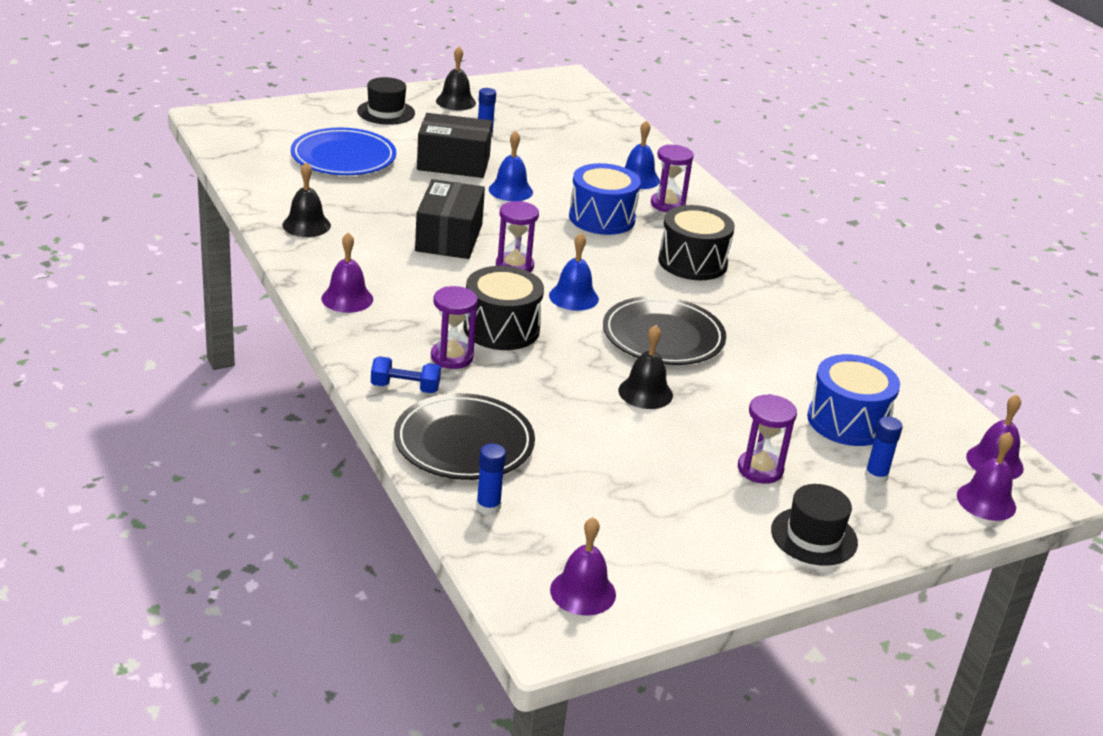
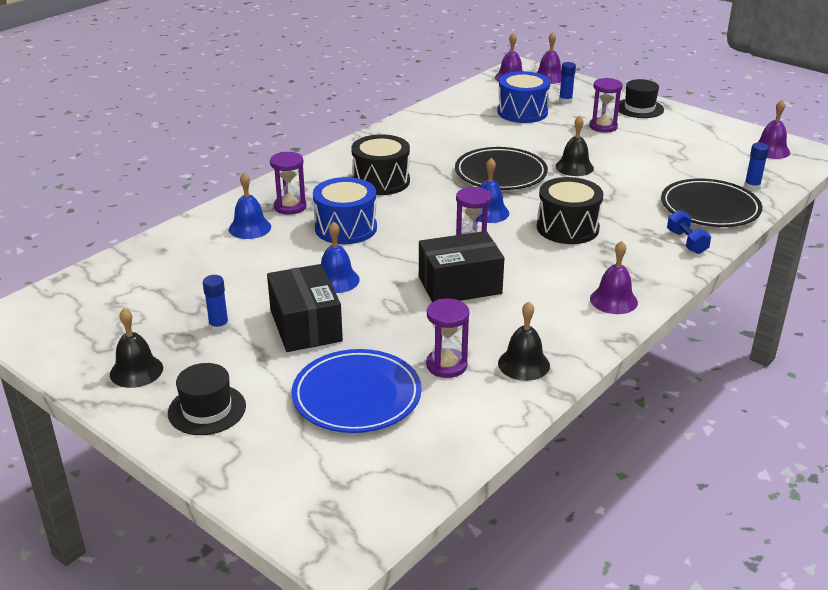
camera: 110 degrees left, 0 degrees up
(452, 357) = (628, 236): purple hourglass -> purple hourglass (446, 365)

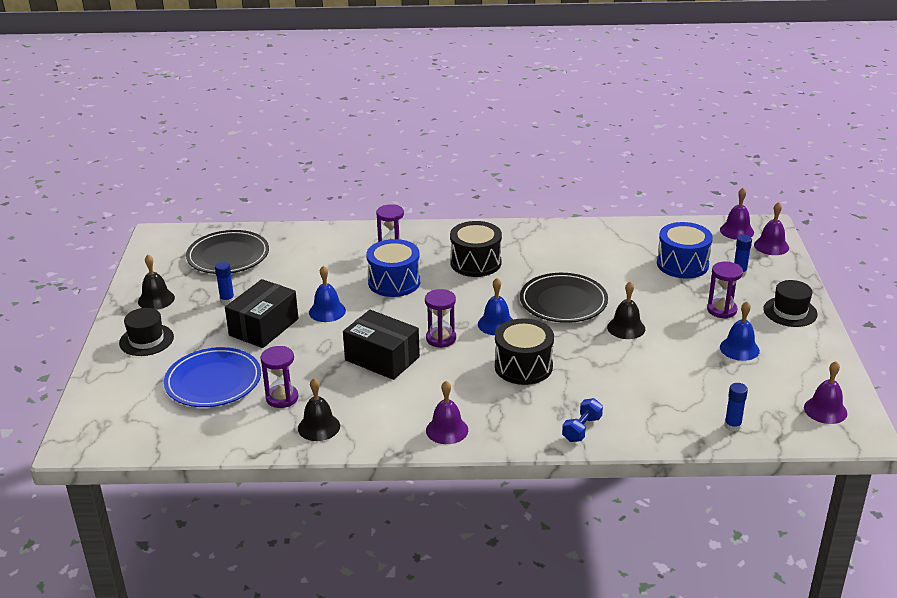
camera: 50 degrees right, 0 degrees up
(250, 228) = (346, 250): blue bell -> blue bell (739, 348)
(710, 208) = (658, 418): black plate -> black plate (228, 256)

